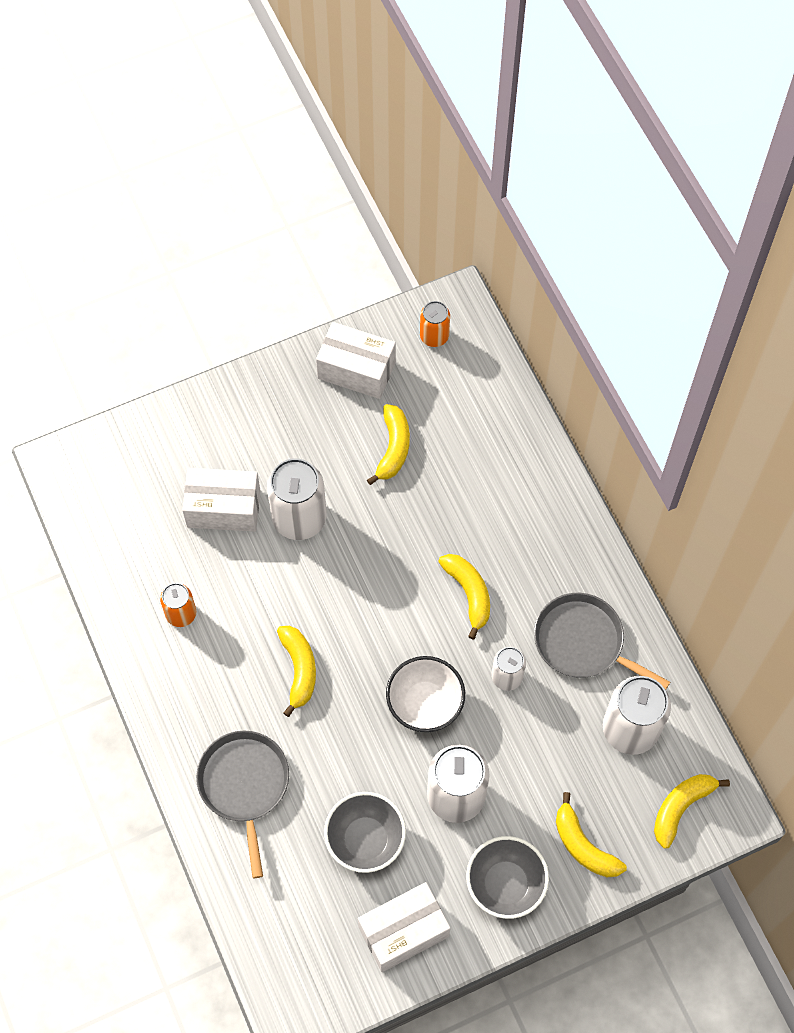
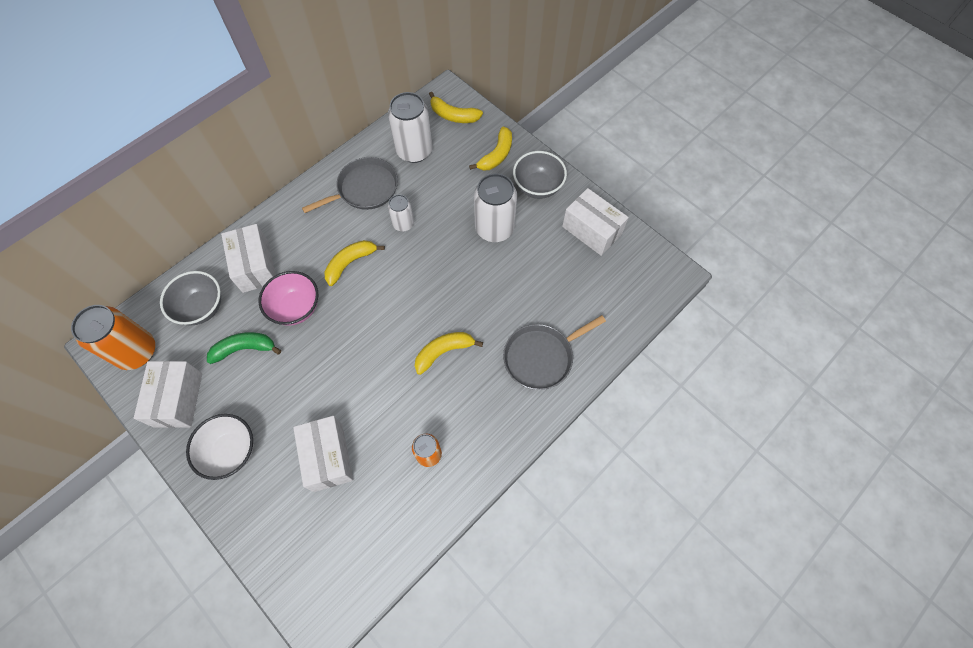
camera: 110 degrees left, 0 degrees up
(299, 518) = (322, 396): white can -> none
(365, 840) = (545, 270): grey bowl -> grey bowl (202, 308)
(393, 448) = (244, 349): yellow banana -> green banana
(425, 704) = (439, 265): white bowl -> white bowl (231, 451)
(427, 515) = (296, 308): none -> pink bowl
(434, 336) = (137, 352): orange can -> orange can, size x1.79
(506, 481) = (255, 266): none -> white box
(583, 642) = (364, 189): grey pan -> grey pan turned 135 degrees counterclockwise

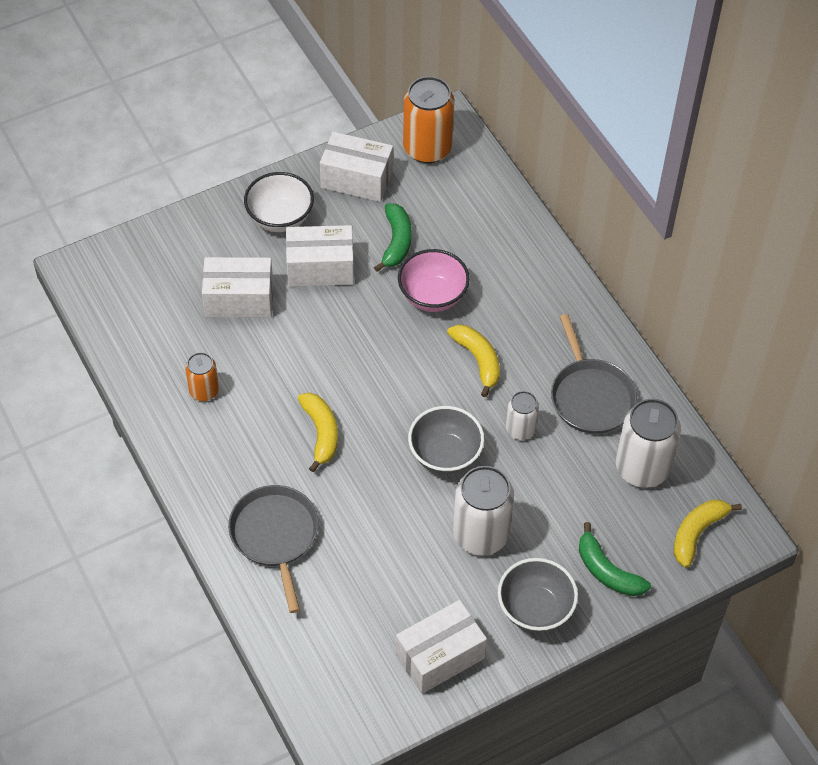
camera: 105 degrees right, 10 degrees down
(202, 308) = (463, 208): grey bowl -> grey bowl (445, 455)
(255, 266) = (504, 264): white box -> white box (320, 268)
(496, 155) = (607, 571): yellow banana -> green banana

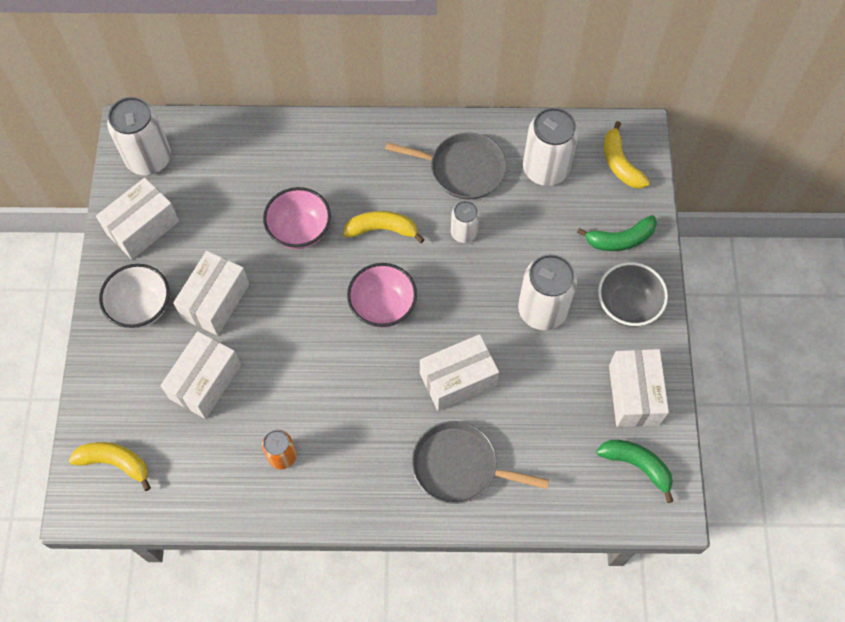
camera: 60 degrees left, 10 degrees up
(321, 433) = (381, 382): yellow banana -> yellow banana (115, 463)
(362, 495) = (458, 379): none -> white box
(396, 242) = (228, 230): green banana -> green banana (637, 465)
(398, 399) = (383, 306): none -> pink bowl
(427, 148) = (149, 159): orange can -> white can
(445, 455) = (456, 298): grey bowl -> none

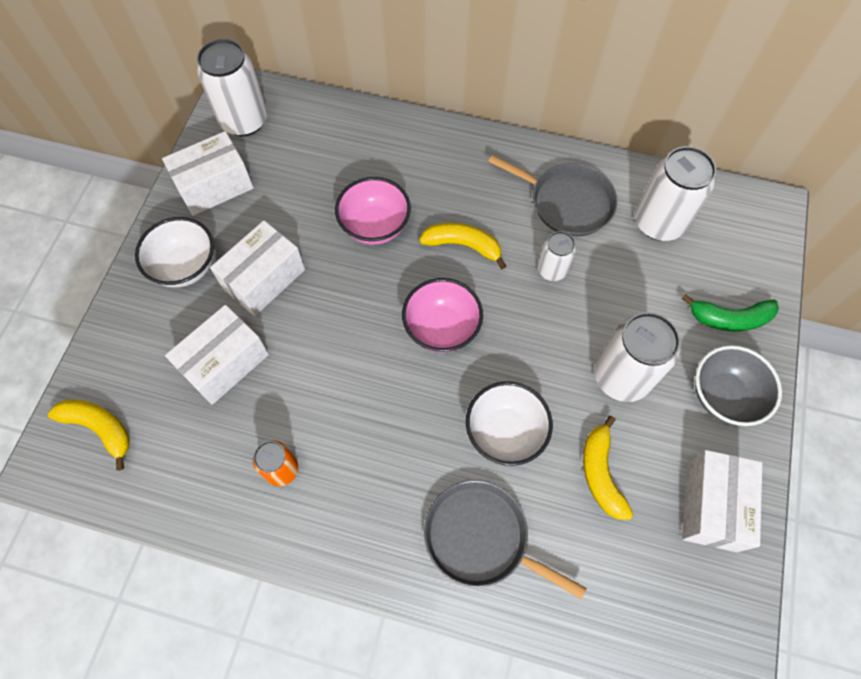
camera: 15 degrees right, 0 degrees up
(458, 379) = (505, 432): white box -> white bowl
(620, 163) = (745, 235): yellow banana -> yellow banana (601, 473)
(637, 465) = (698, 596): green banana -> none

